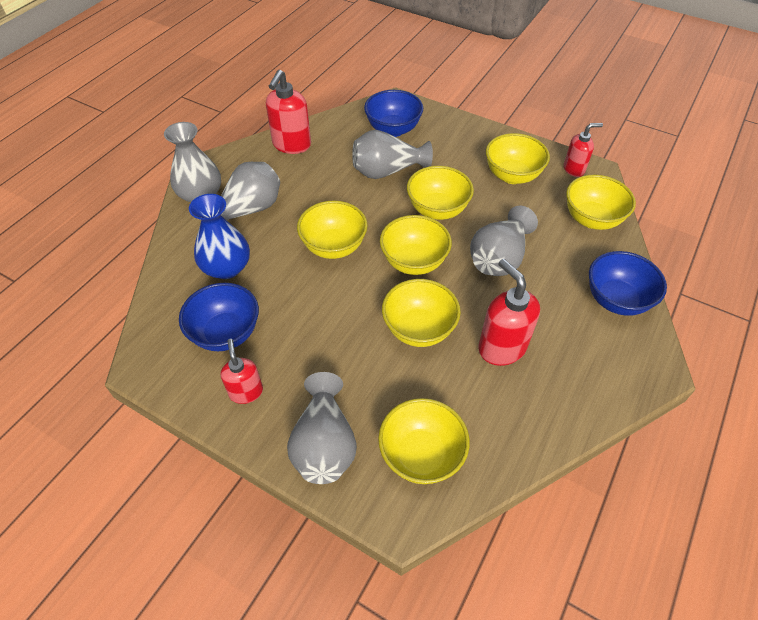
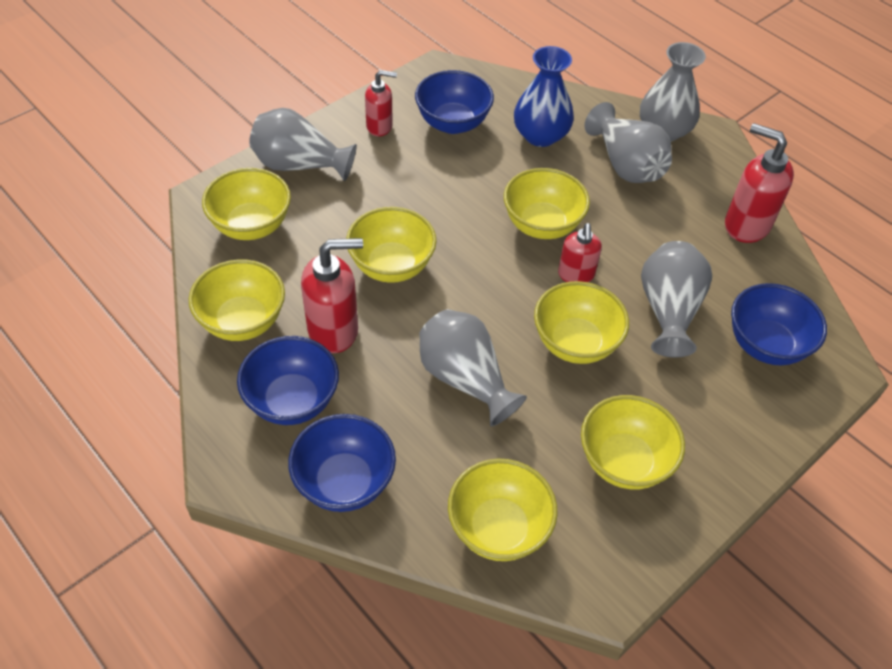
camera: 105 degrees right, 0 degrees up
(414, 262) = (491, 291): yellow bowl -> yellow bowl (243, 321)
(574, 169) = (618, 560): red soap dispenser -> red soap dispenser (576, 275)
(578, 352) = (292, 401): none -> blue bowl

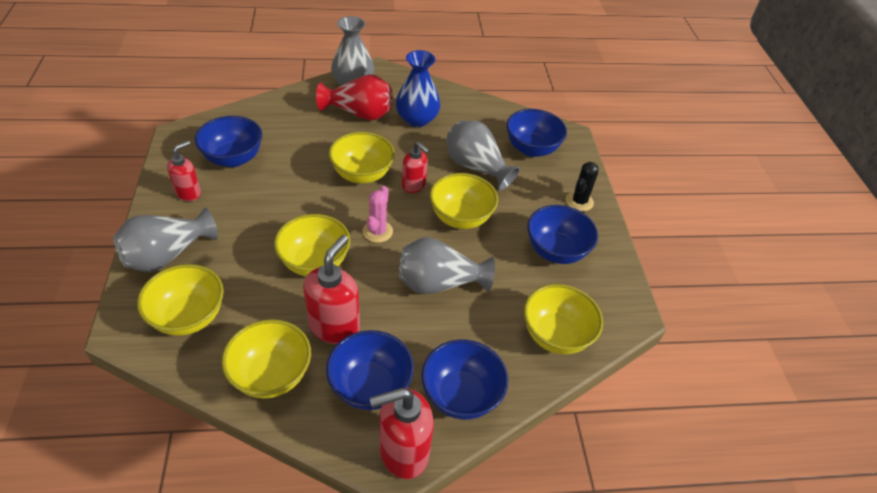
camera: 55 degrees left, 5 degrees down
(480, 287) = (377, 231): none -> pink cactus
(540, 135) = (294, 130): blue vase -> blue vase (417, 119)
(624, 461) = (556, 251): yellow bowl -> blue bowl
(626, 165) = (359, 113): grey vase -> red vase
(733, 443) = (579, 201): none -> black cactus
(746, 225) = (451, 102): red soap dispenser -> red soap dispenser (403, 452)

